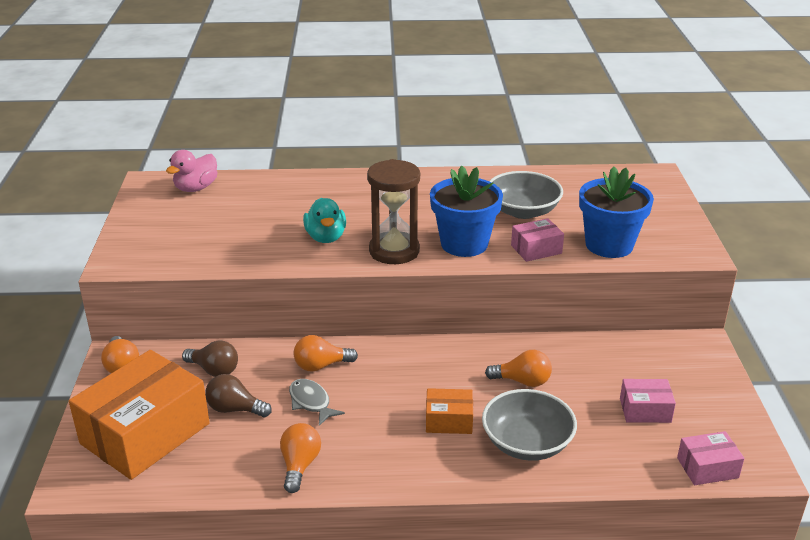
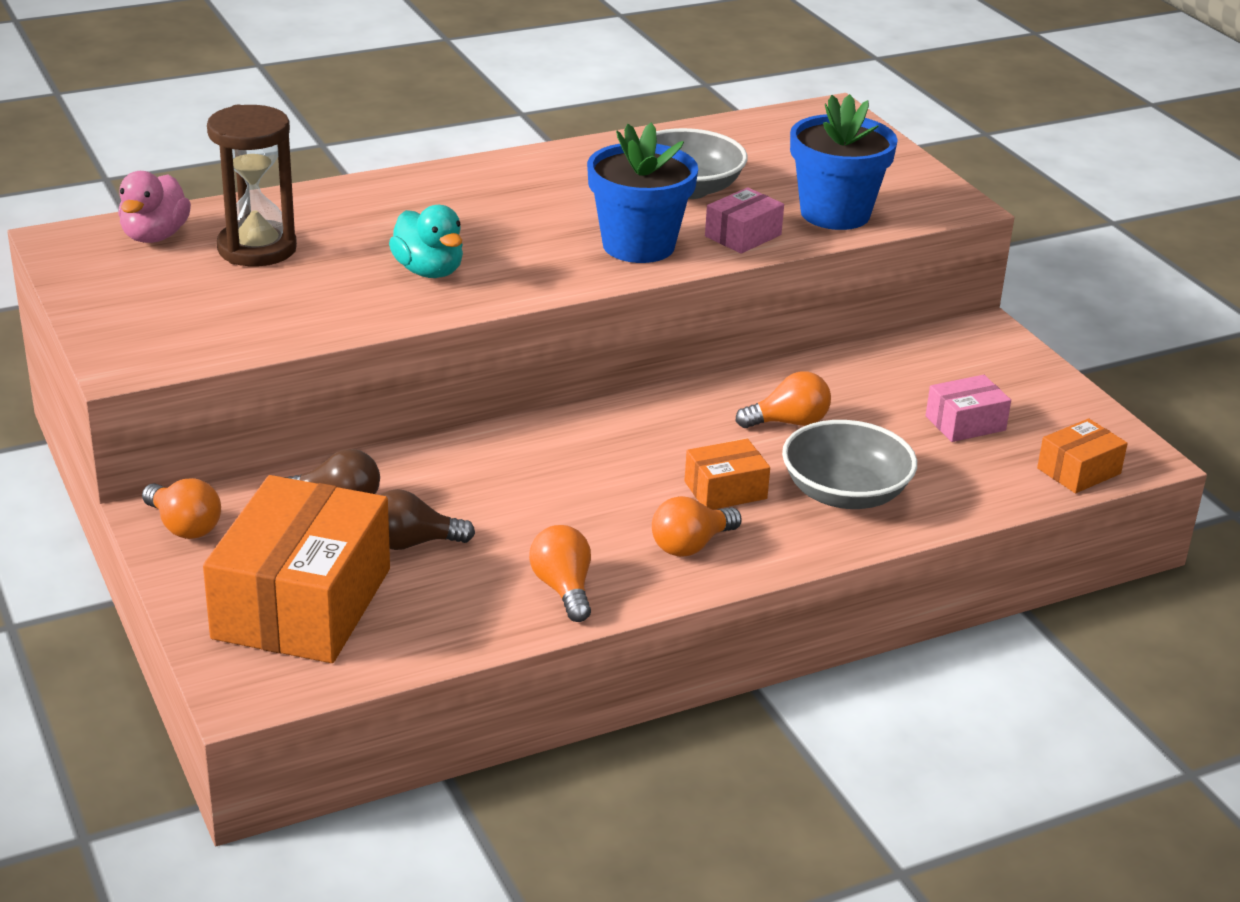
camera: 25 degrees left, 0 degrees up
(311, 402) = (517, 510): grey fish -> none
(321, 365) = (494, 462): orange light bulb -> orange light bulb (691, 545)
(394, 251) = (546, 272): brown hourglass -> brown hourglass (257, 249)
(707, 468) = (1078, 471): pink box -> orange box

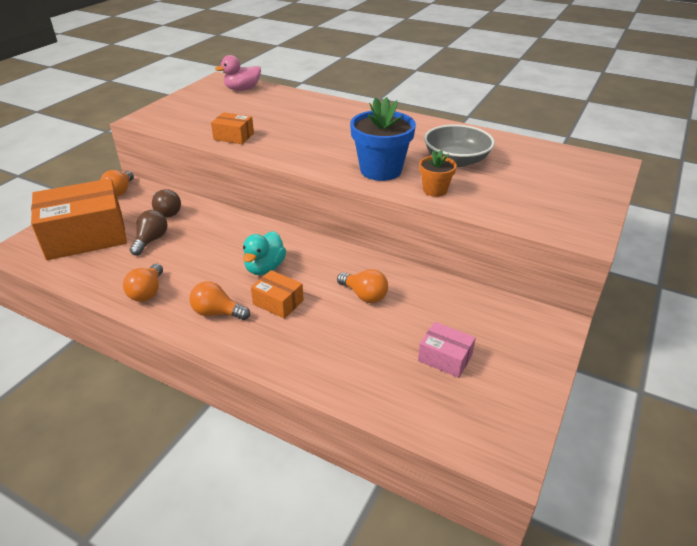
camera: 55 degrees right, 5 degrees up
(257, 249) = (257, 106): brown hourglass -> none
(412, 543) = (151, 240): brown light bulb -> brown light bulb turned 60 degrees clockwise
(429, 271) = (286, 139): turquoise duck -> turquoise duck (265, 268)
(563, 589) = (147, 292): orange light bulb -> orange light bulb turned 150 degrees clockwise
(743, 235) = (435, 190): pink box -> orange flower pot
(835, 213) = (503, 205): blue flower pot -> none
(845, 493) = (318, 343): grey bowl -> none
(1078, 471) = (453, 431): orange box -> orange box (234, 136)

